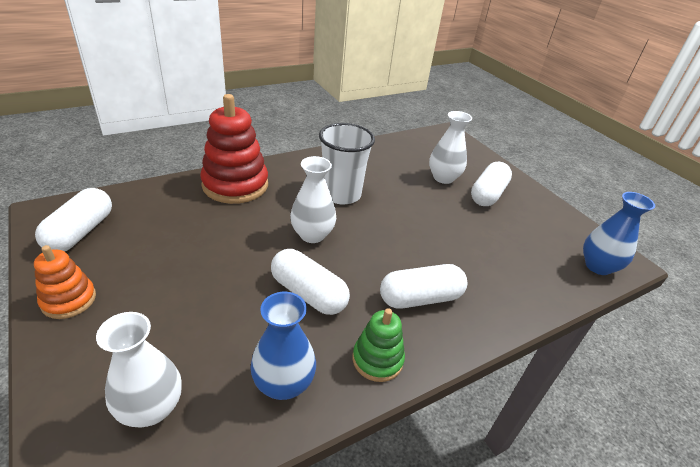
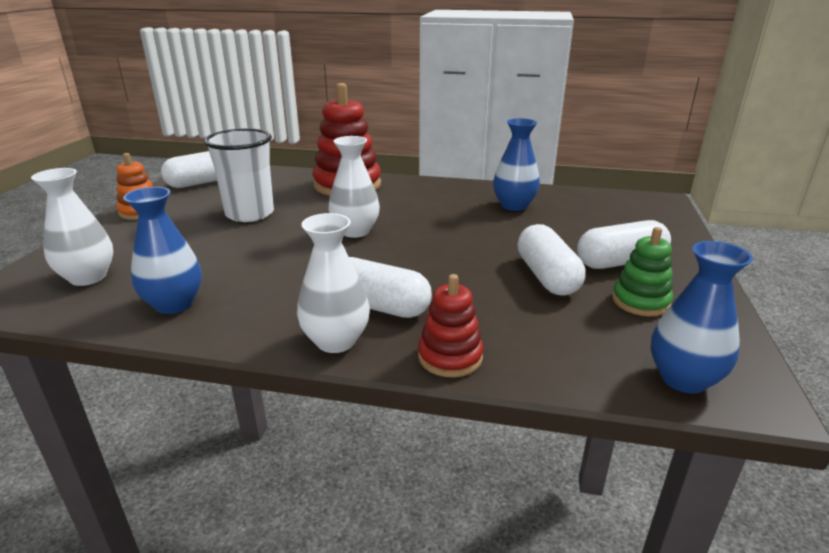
camera: 45 degrees right, 10 degrees down
(308, 293) = (285, 264): white capsule -> white capsule (547, 276)
(341, 194) = (432, 214): white cup -> white cup (250, 214)
(377, 359) = (263, 325): green stacking toy -> green stacking toy (640, 301)
(380, 165) = (514, 206): none -> blue vase
(443, 178) = (579, 233): white vase -> white vase (336, 341)
(505, 314) = (450, 357): none -> red stacking toy

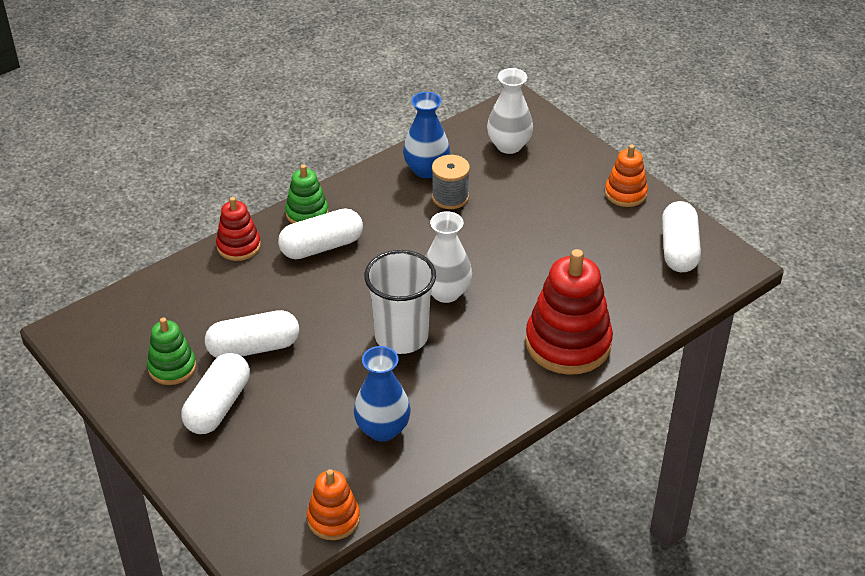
camera: 130 degrees right, 15 degrees up
(216, 274) = (450, 197): none -> grey spool
(250, 214) = (553, 250): white cup -> white cup (401, 336)
(336, 341) = (307, 213): white vase -> green stacking toy
(547, 276) = (253, 347): white capsule -> white capsule turned 45 degrees counterclockwise
(595, 195) = (333, 519): none -> orange stacking toy
(683, 379) = (109, 317): blue vase -> none

